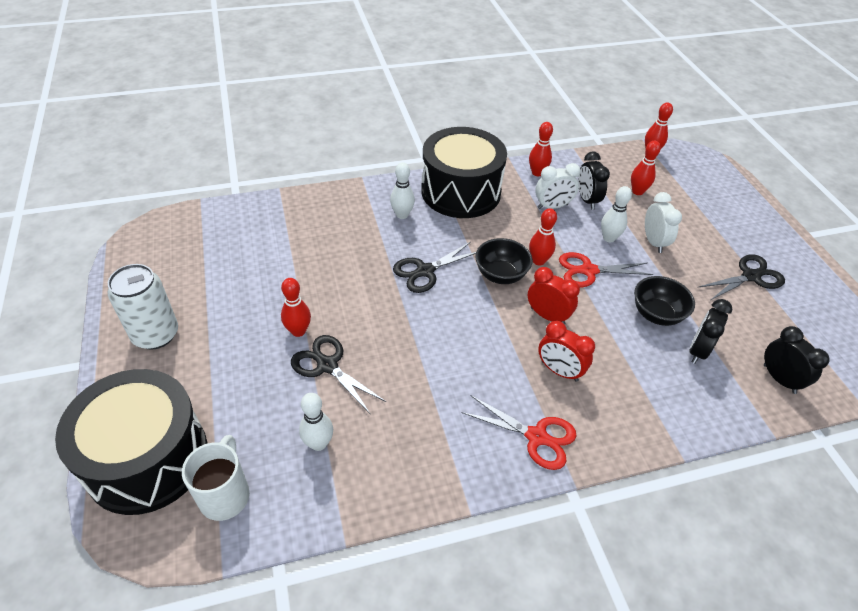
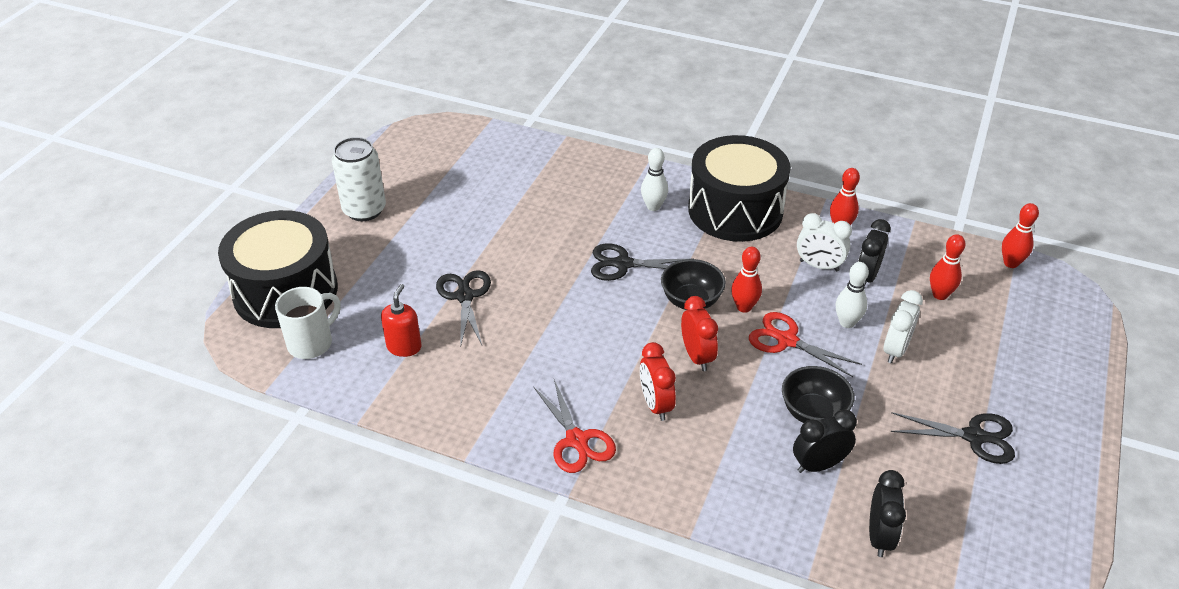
camera: 40 degrees right, 5 degrees down
(298, 331) = (468, 259): red bowling pin -> none
(318, 443) = (404, 347): white bowling pin -> red soap dispenser

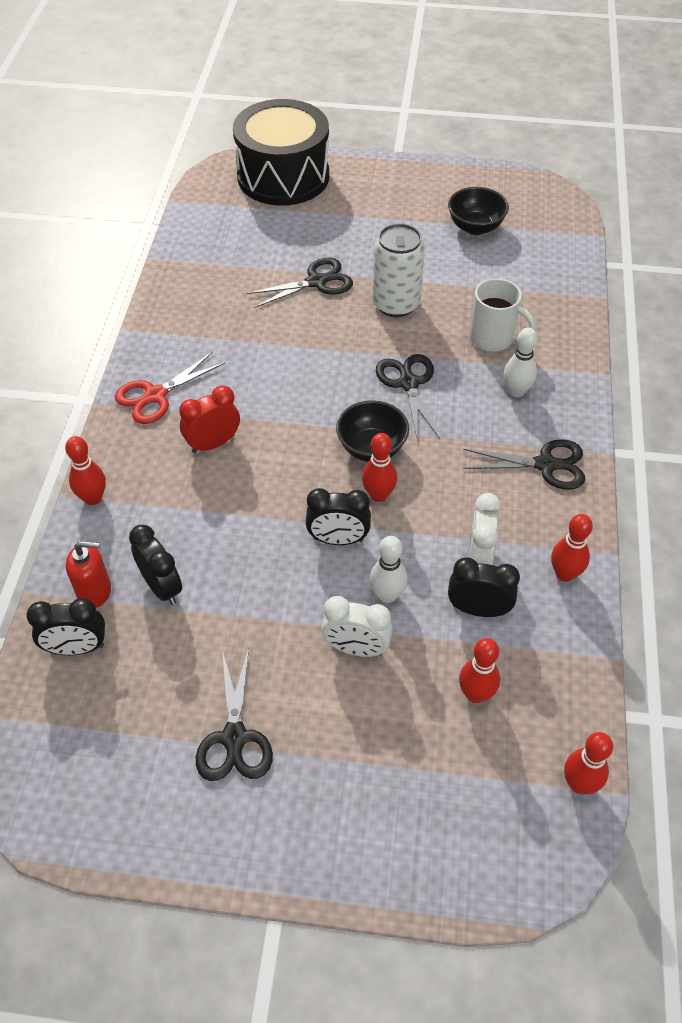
camera: 75 degrees right, 10 degrees up
(312, 343) = (227, 208): white mug -> white mug (493, 338)
(364, 210) = (409, 190): white can -> white can (396, 304)
(404, 347) = (239, 261): red soap dispenser -> red soap dispenser (95, 591)
(697, 357) = (289, 465): red clock -> none
(701, 506) = (93, 498): none -> red bowling pin
(735, 210) = (546, 465): black drum -> black scissors
(786, 340) = (338, 539): red scissors -> black clock
(813, 413) = (234, 575): black bowl -> black bowl (475, 227)

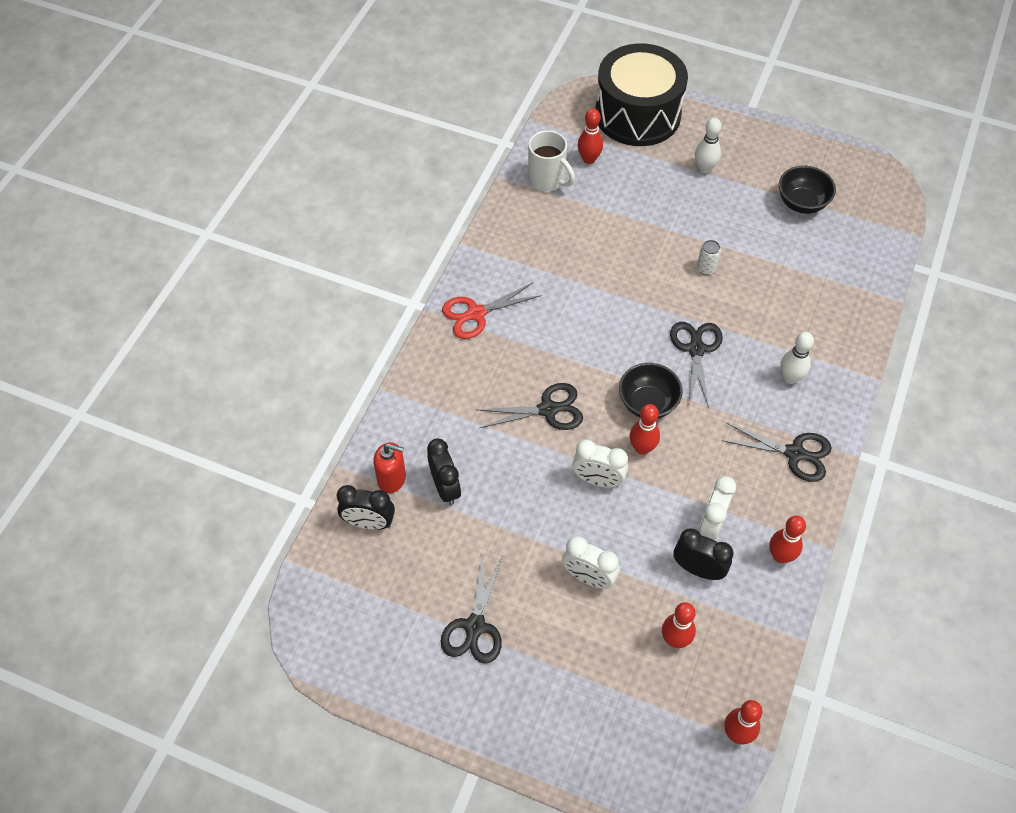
camera: 15 degrees right, 5 degrees up
(93, 498) = (406, 397): red bowling pin -> red bowling pin (589, 159)
(213, 443) = (514, 369): red clock -> none
(317, 282) = (641, 231): black scissors -> black scissors (548, 409)
(338, 539) = (598, 480): black clock -> white clock
(387, 595) = (626, 538): white bowling pin -> white bowling pin (704, 168)
(396, 304) = (706, 268): white can -> white can, size x0.45
(493, 338) = (784, 321): white mug -> white mug (547, 180)

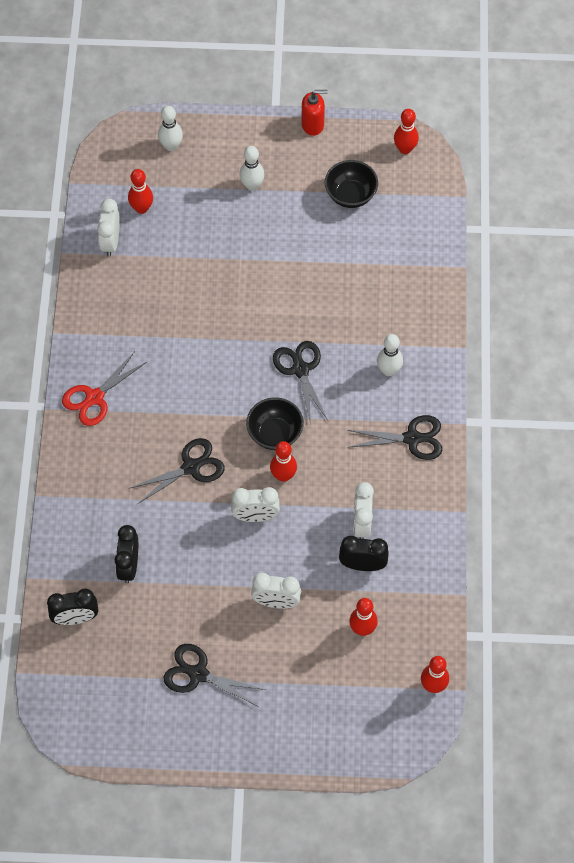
camera: 20 degrees left, 5 degrees up
(392, 479) = (79, 573): red soap dispenser -> red soap dispenser (313, 125)
(445, 487) = (129, 566): black clock -> black clock turned 135 degrees counterclockwise
(475, 627) = (198, 674): black scissors -> black scissors turned 120 degrees clockwise
(547, 180) = (110, 242): white mug -> white clock
(637, 114) = (171, 146): black drum -> white bowling pin
(706, 268) = (285, 288): white can -> none
(780, 556) = (425, 531): red bowling pin -> red bowling pin (405, 149)

